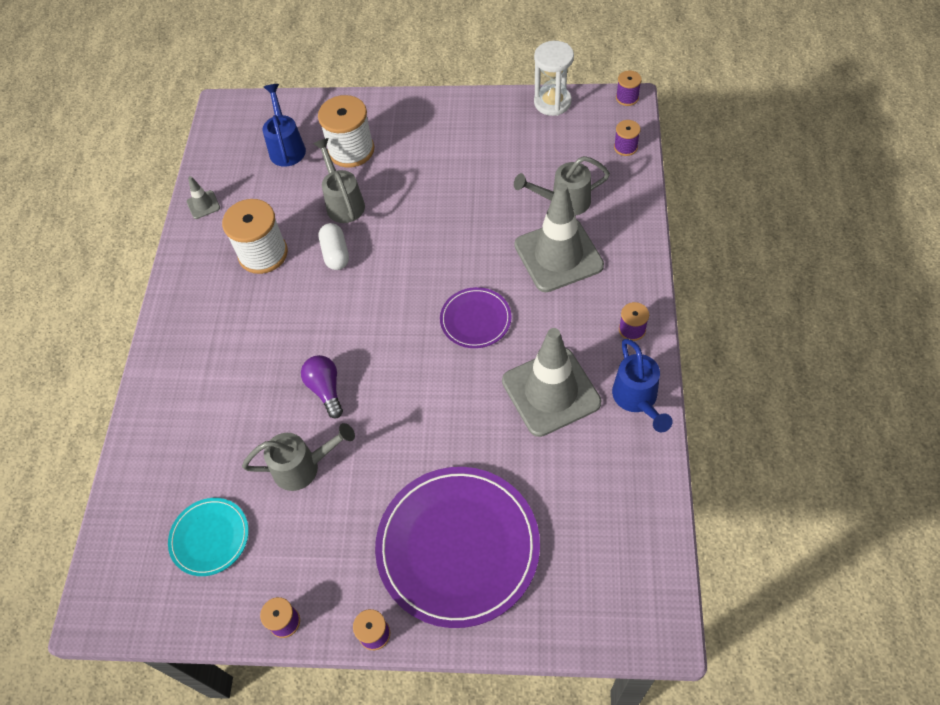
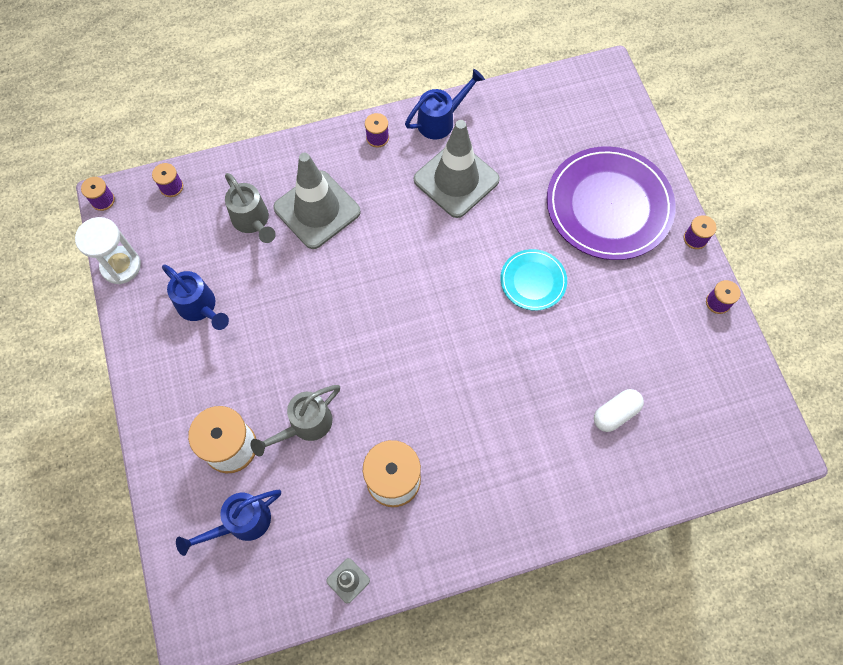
camera: 115 degrees left, 10 degrees up
(209, 537) = (685, 389): turquoise plate -> turquoise plate (533, 281)
(304, 467) = (596, 341): grey watering can -> none
(326, 389) = (519, 353): purple light bulb -> none
(336, 254) = (372, 406): white capsule -> white capsule (615, 413)
(475, 319) = (406, 256): purple plate -> none
(488, 150) = (200, 307): none -> blue watering can

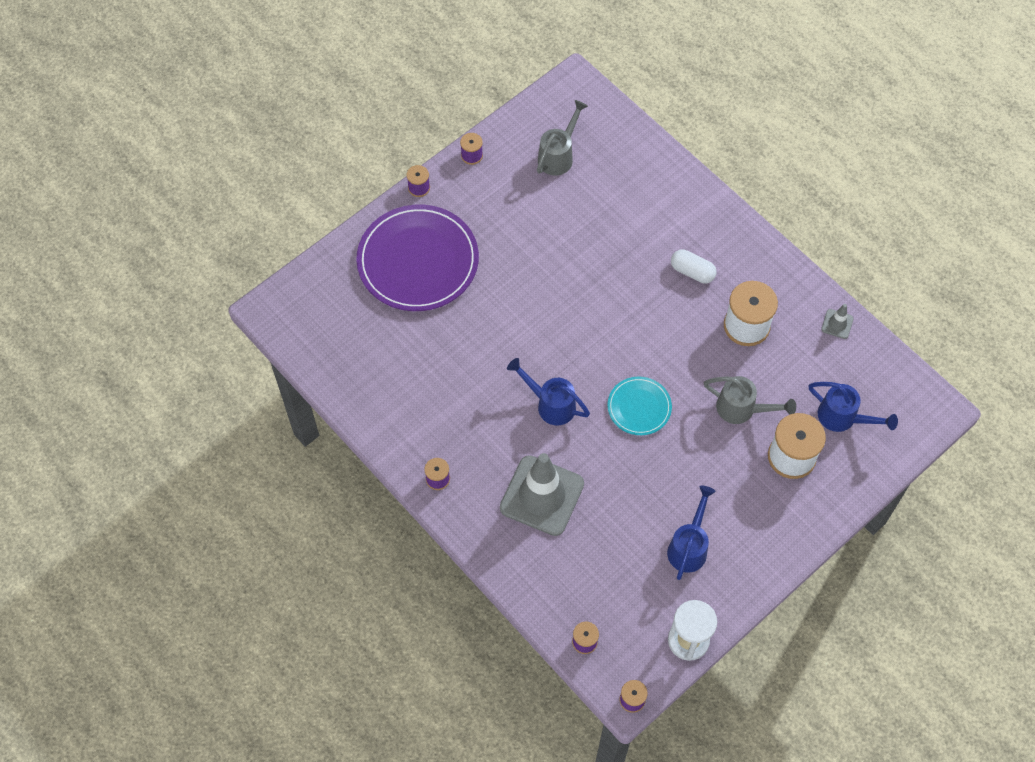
camera: 115 degrees left, 5 degrees down
(253, 221) = (582, 546): grey watering can -> grey watering can (558, 155)
(441, 120) = (391, 431): blue watering can -> blue watering can (550, 404)
(456, 180) = (451, 391): grey traffic cone -> none
(533, 281) = (522, 292): turquoise plate -> turquoise plate (639, 407)
(615, 413) = (606, 195): white capsule -> white capsule (692, 272)

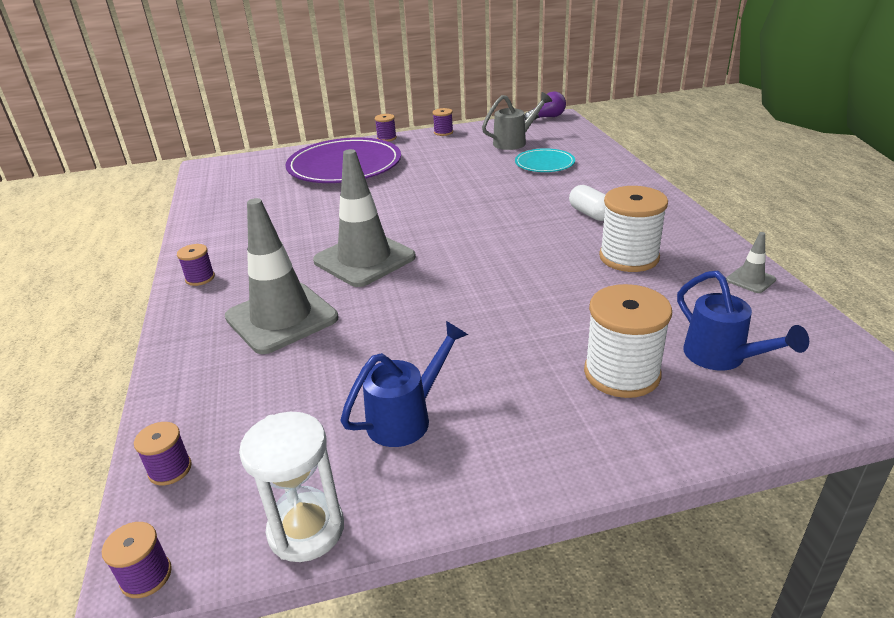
camera: 30 degrees right, 30 degrees down
(550, 404) = (364, 259): blue watering can -> grey traffic cone
(562, 86) = (547, 117): none -> purple light bulb
(639, 407) = (455, 283): turquoise plate -> turquoise plate (544, 163)
(742, 409) = (579, 315): grey watering can -> none

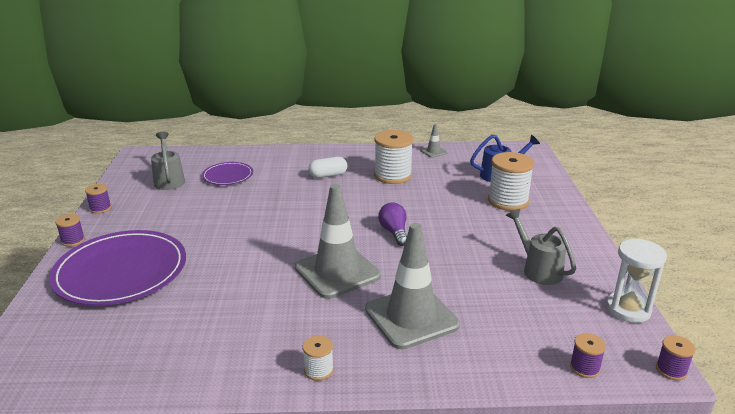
camera: 80 degrees left, 5 degrees down
(200, 278) = (318, 370): purple spool -> white spool
(407, 417) = (538, 269): blue watering can -> grey watering can
(544, 163) = (228, 176): turquoise plate -> purple plate
(547, 117) = (131, 158): purple light bulb -> purple light bulb (394, 232)

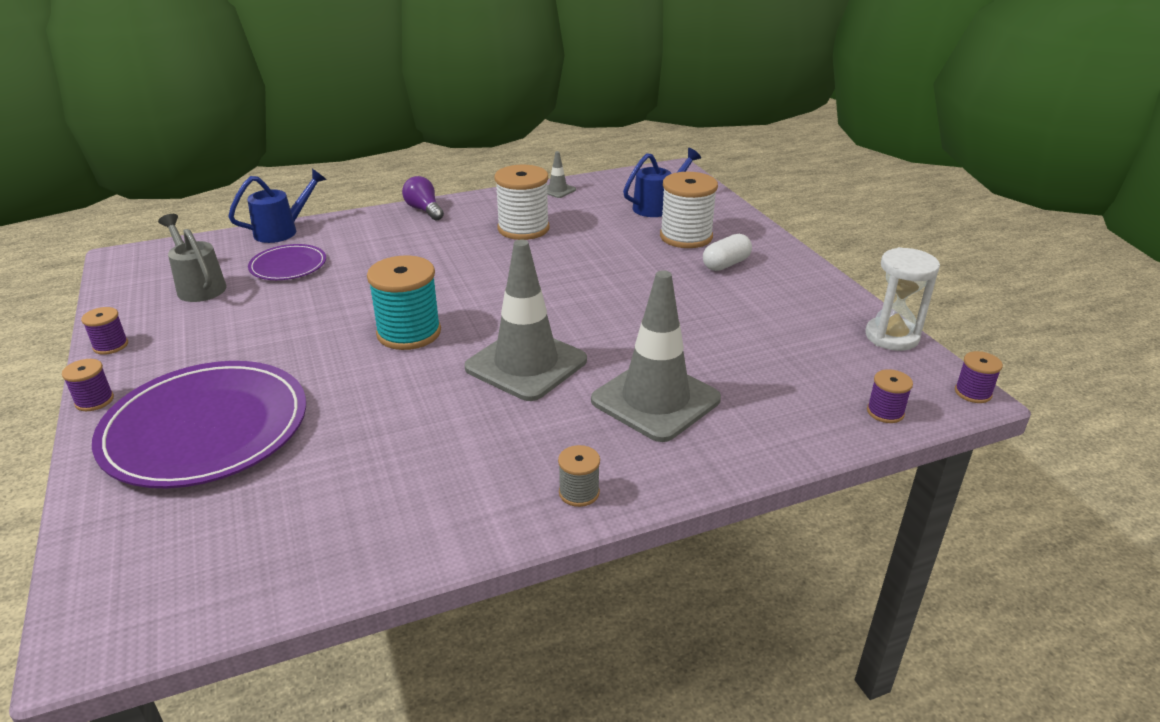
camera: 20 degrees left, 5 degrees up
(238, 152) = (283, 231): none -> blue watering can
(274, 234) = (409, 333): none -> turquoise spool
(318, 370) = (579, 492): white spool -> grey spool
(328, 175) = (435, 242): white capsule -> white capsule (726, 264)
(394, 232) = (569, 300): purple light bulb -> purple light bulb (424, 210)
(538, 269) = (769, 311): grey watering can -> none

